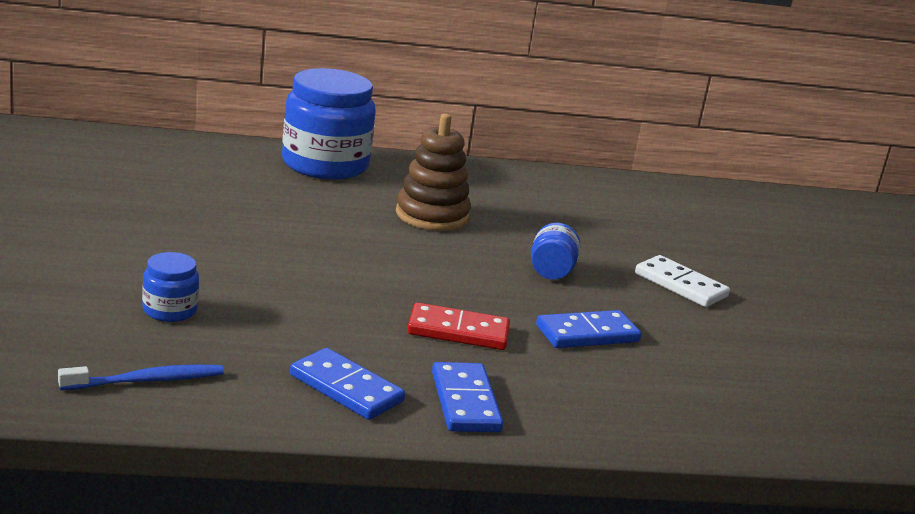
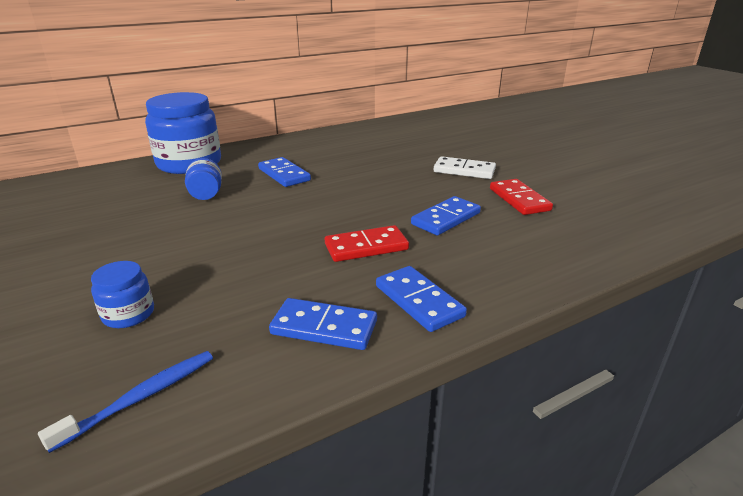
camera: 20 degrees left, 5 degrees up
(432, 215) = (284, 174): brown stacking toy -> blue domino
(551, 272) = (387, 186): blue jar -> blue jar (206, 195)
(714, 345) = (519, 199): none -> red domino

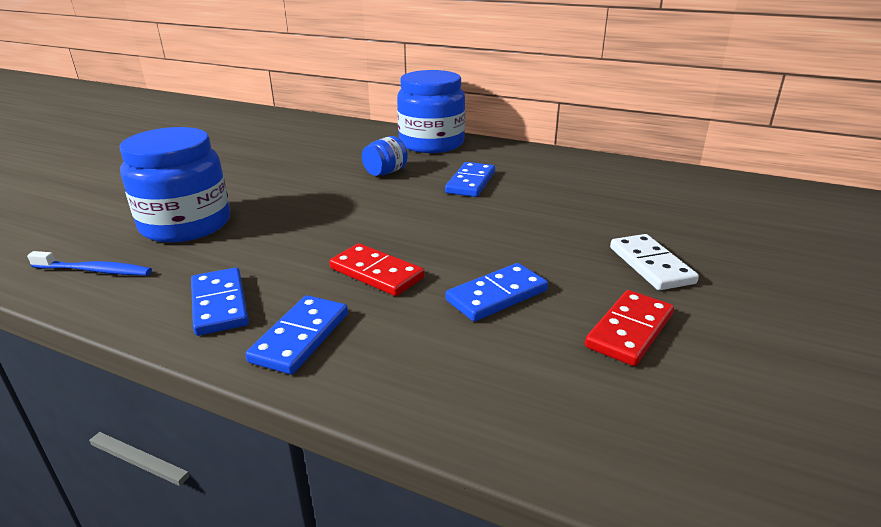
camera: 55 degrees right, 0 degrees up
(128, 314) = (186, 224): blue jar -> blue jar, size x2.16
(446, 219) = (497, 295): blue domino -> blue domino turned 45 degrees counterclockwise

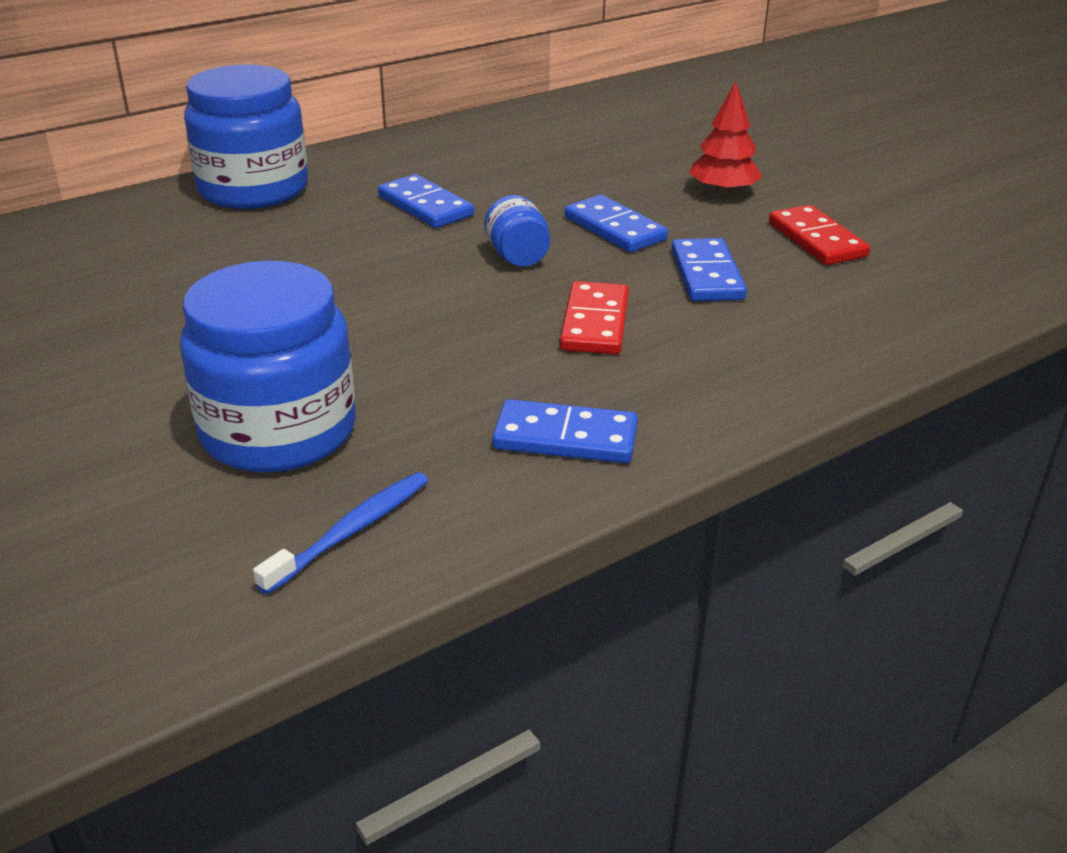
camera: 60 degrees left, 5 degrees up
(300, 337) = (689, 398): blue domino -> blue domino (614, 228)
(377, 273) = (594, 323): red domino -> red domino turned 60 degrees counterclockwise
(385, 172) = (309, 245): blue jar -> blue jar (517, 257)
(651, 265) = (723, 191): white domino -> red tree

